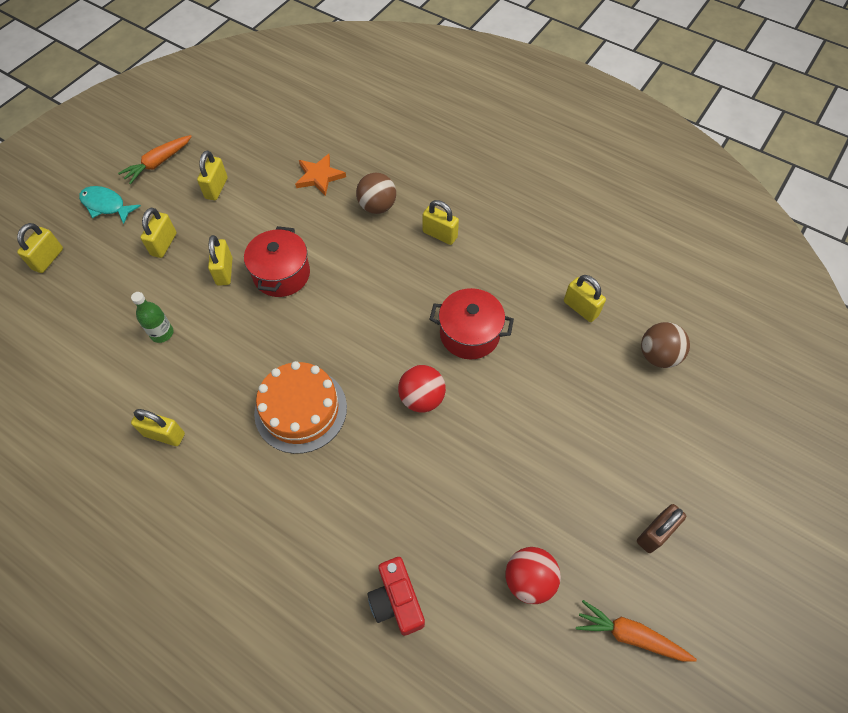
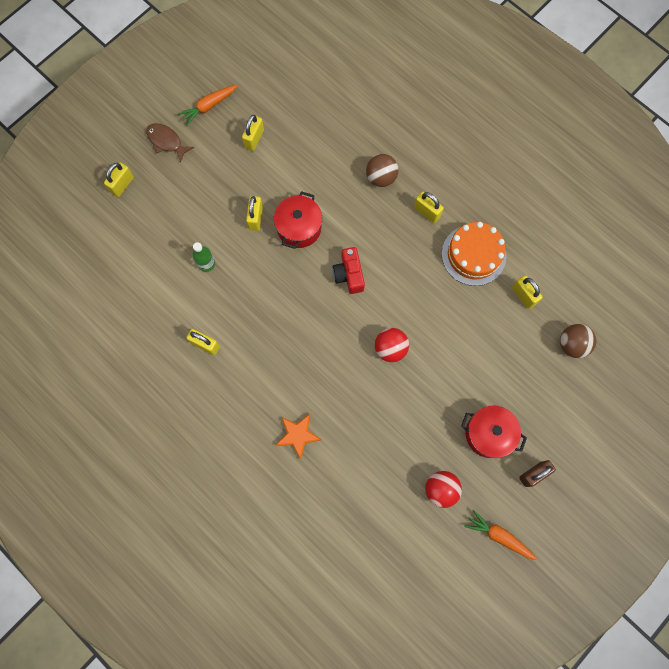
camera: 10 degrees right, 15 degrees up
(106, 205) = (166, 141): turquoise fish -> brown fish
(164, 244) = (210, 186): yellow padlock -> none
(301, 410) = (302, 342): orange cake -> orange cake (473, 255)
(319, 176) = (338, 140): orange star -> orange star (297, 435)
(396, 601) = (351, 487): red camera -> red camera (349, 274)
(469, 334) = (434, 303): red pot -> red pot (488, 434)

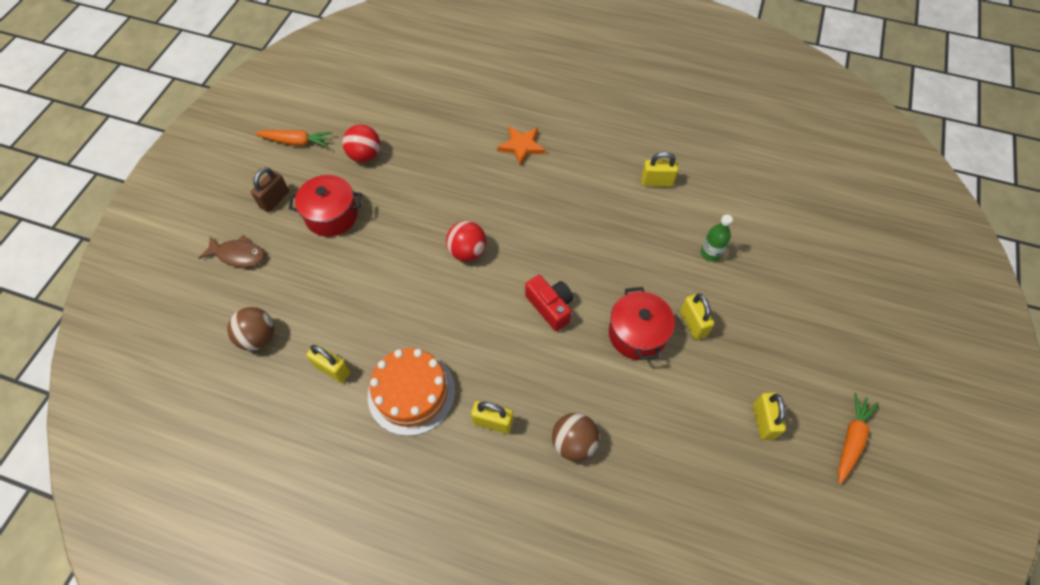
camera: 155 degrees right, 15 degrees down
(122, 185) = (864, 295): yellow padlock -> none
(166, 141) = (861, 368): brown fish -> brown fish (238, 255)

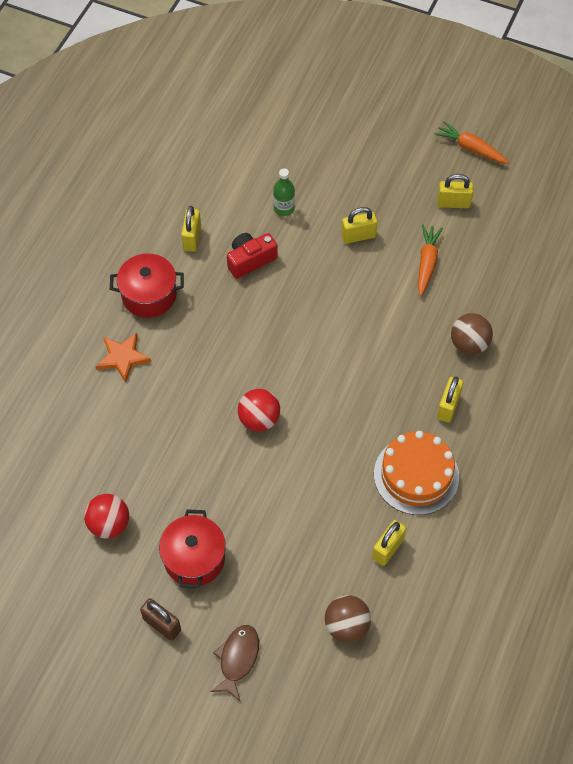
camera: 85 degrees left, 0 degrees up
(296, 142) = (73, 606): orange carrot -> orange carrot (427, 263)
(550, 307) = (331, 349): red camera -> red camera (250, 260)
(637, 334) = (366, 281): red pot -> red pot (149, 295)

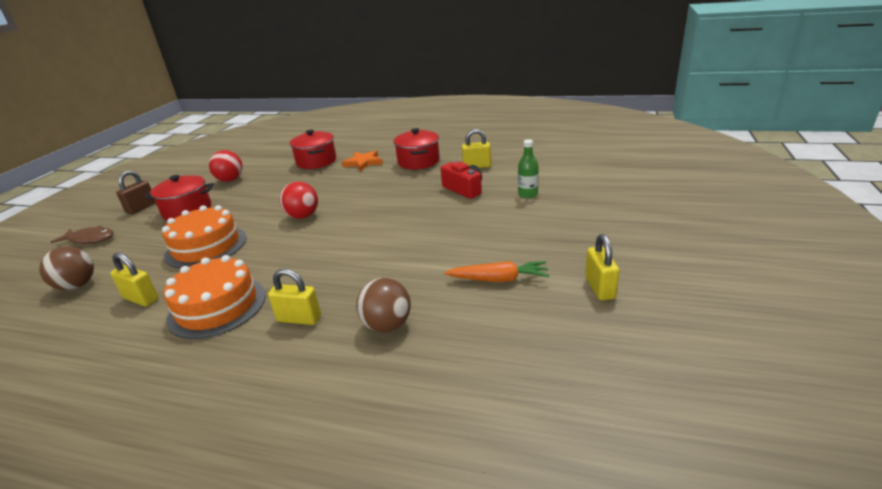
camera: 85 degrees right, 30 degrees down
(90, 416) = (316, 161): none -> red pot
(299, 511) = (206, 246): none -> orange cake
(358, 236) = (515, 233): yellow padlock -> none
(470, 148) = (702, 291): orange carrot -> none

